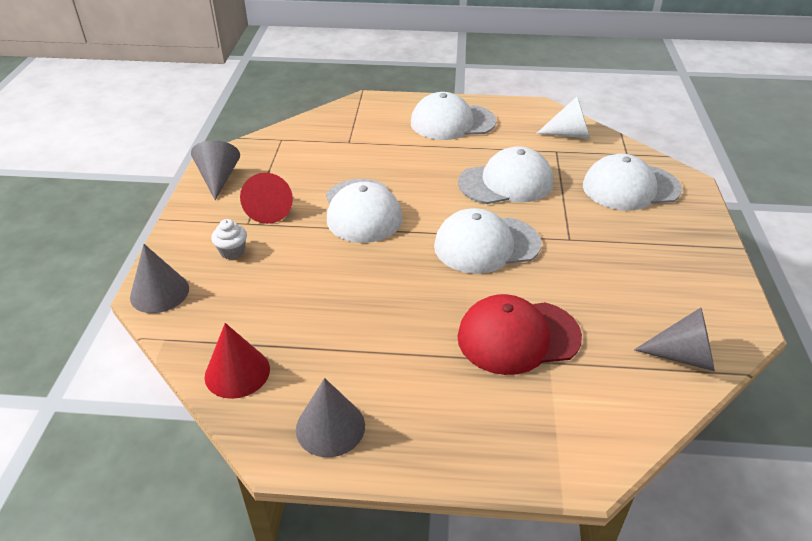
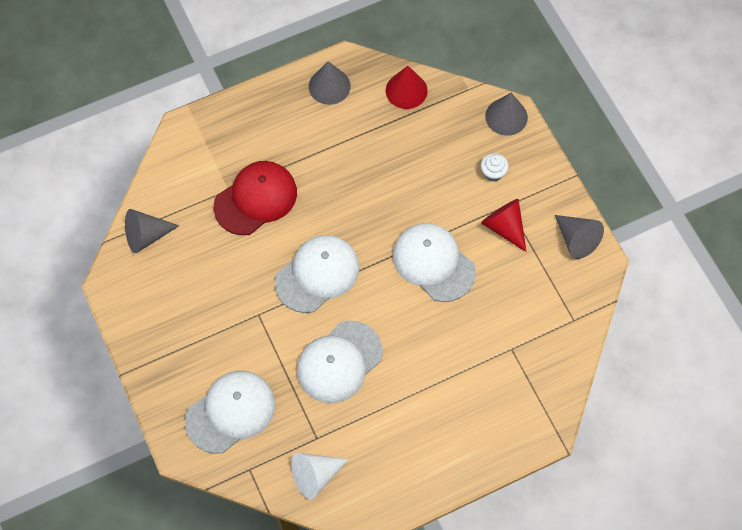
camera: 150 degrees right, 25 degrees up
(452, 122) = (438, 435): white cap -> none

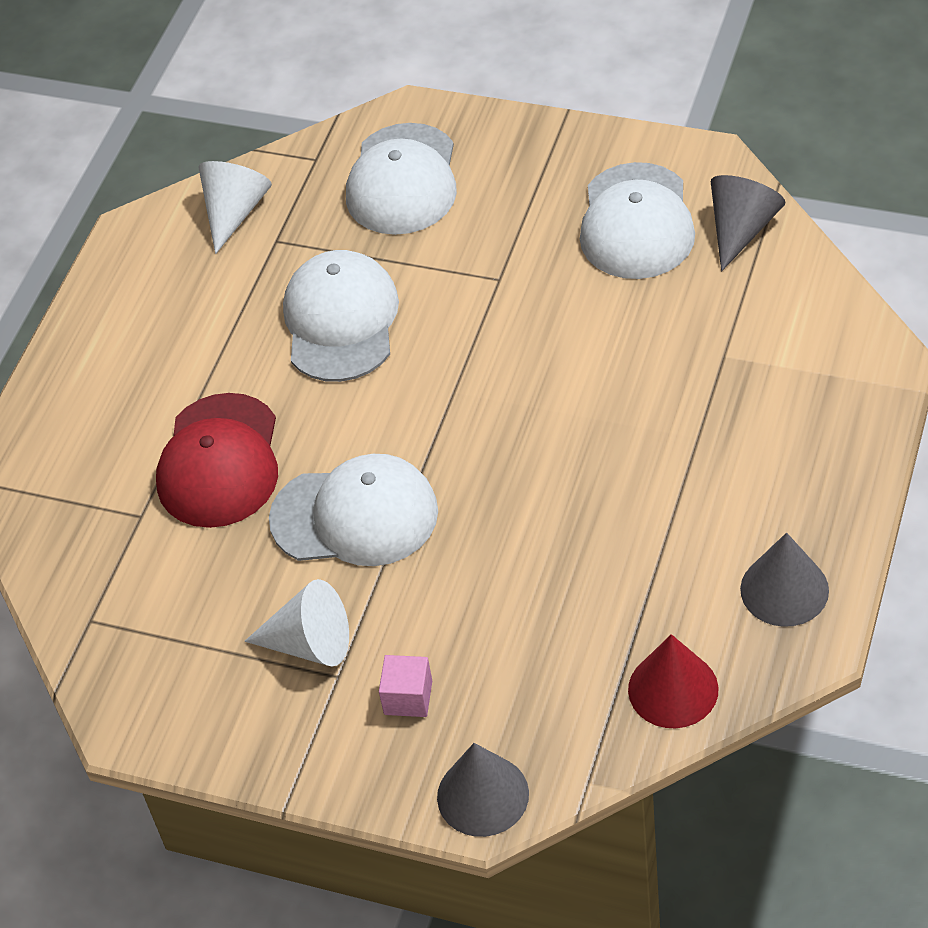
camera: 140 degrees right, 15 degrees down
(256, 199) = (675, 377): red cap -> red cap (219, 461)
(317, 274) = (485, 374): white cap -> white cap (636, 222)
(493, 173) = (408, 697): white cupcake -> pink cube
(504, 227) = (310, 644): red cone -> white cone
(576, 240) = (189, 721): grey cone -> none

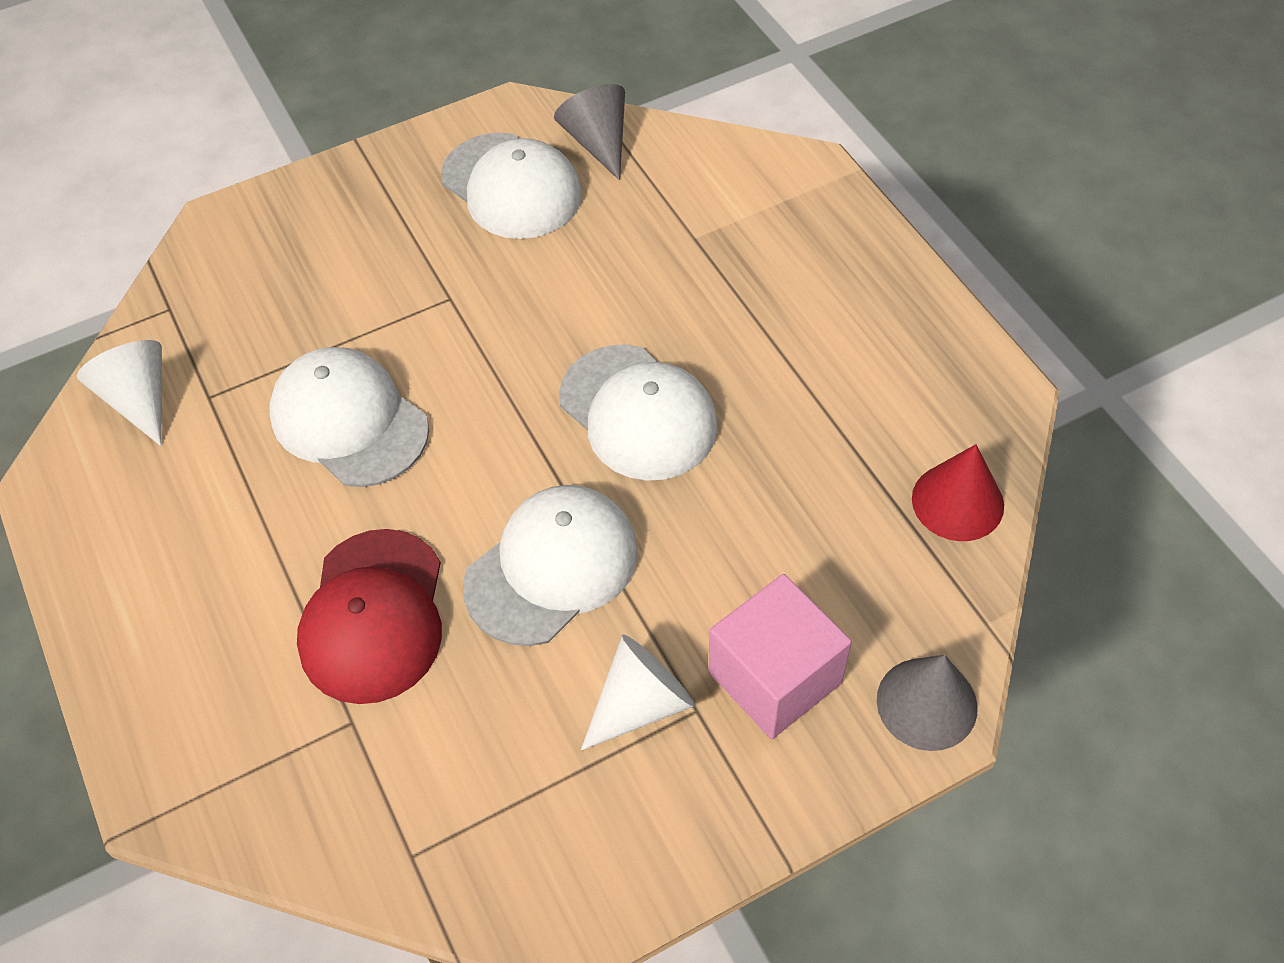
camera: 50 degrees left, 5 degrees up
(219, 461) = (373, 616): red cap -> red cap turned 45 degrees clockwise
(402, 180) = (273, 276): white cap -> white cap (638, 412)
(408, 697) = (775, 677): pink cube -> pink cube, size x1.98
(784, 589) = (941, 369): grey cone -> none

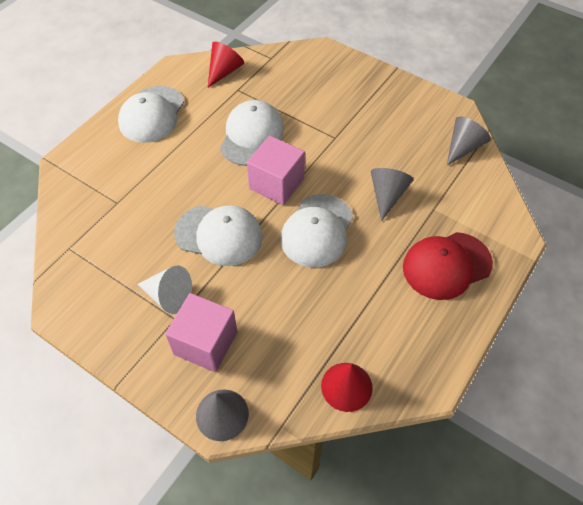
camera: 60 degrees right, 0 degrees up
(139, 399) = (224, 71): white cone -> red cone
(373, 616) = (166, 187): red cap -> red cap (446, 265)
(494, 429) = (276, 183): none -> pink cube
(511, 186) = (412, 129): white cap -> white cap (152, 114)
(628, 284) = (387, 195): none -> grey cone

